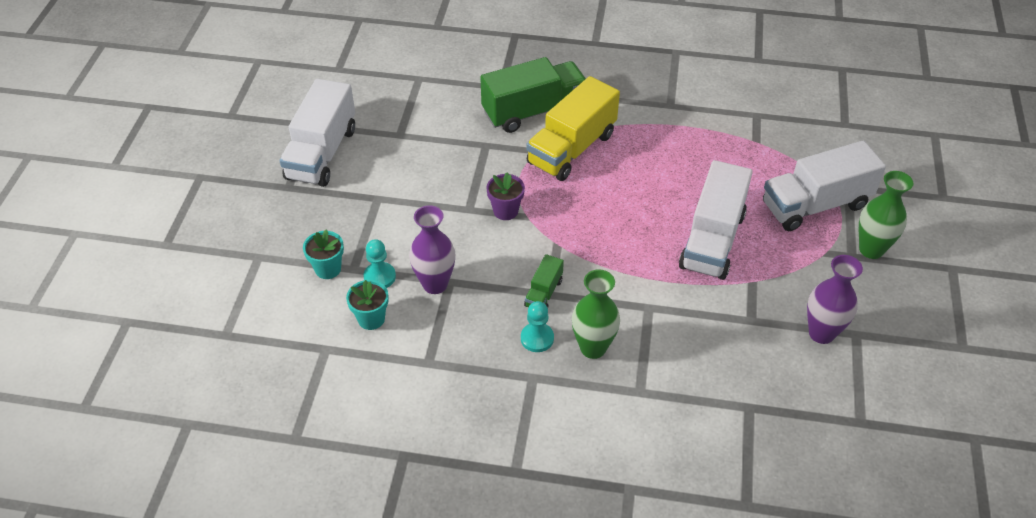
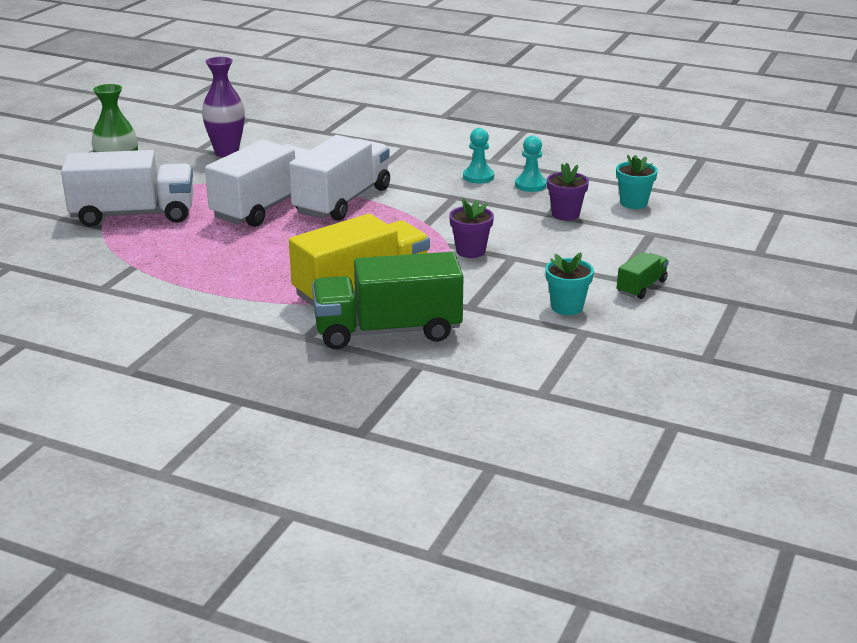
camera: 165 degrees left, 20 degrees down
(322, 153) = (692, 327): white truck -> white truck (342, 201)
(328, 269) = (679, 236): turquoise flower pot -> turquoise flower pot (567, 307)
(379, 277) = (622, 225): turquoise pawn -> turquoise pawn (530, 185)
(435, 284) = (565, 214): purple vase -> purple flower pot
(543, 293) = (458, 198): green truck -> green truck (641, 287)
(593, 348) = (431, 167): green vase -> none

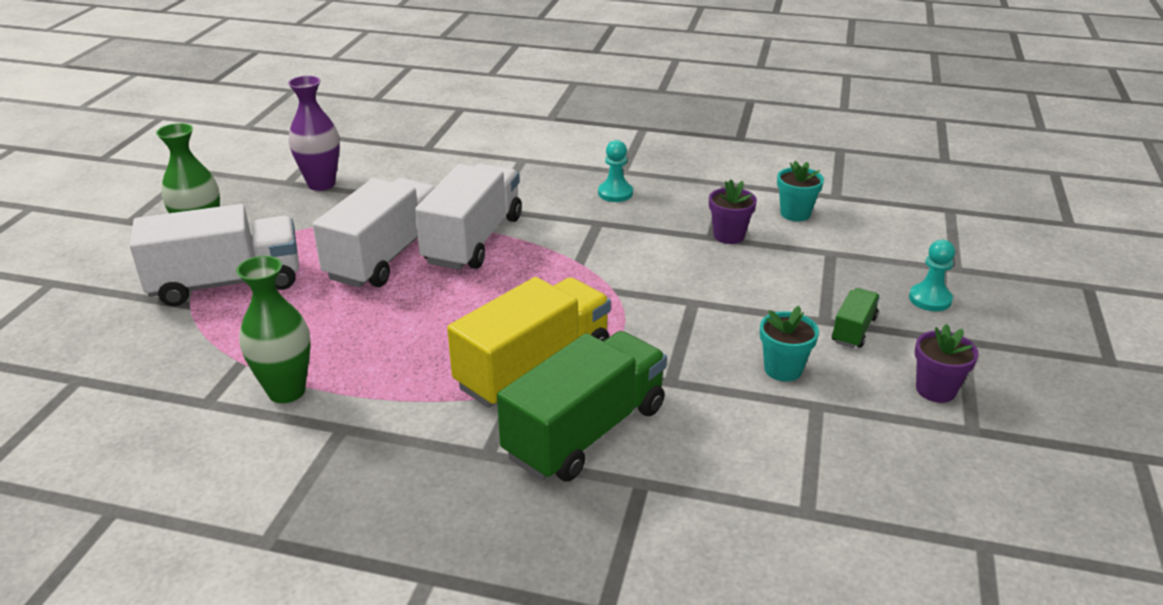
camera: 10 degrees left, 5 degrees up
(164, 286) = (286, 391): none -> green vase
(387, 331) = (585, 432): green truck -> green truck turned 150 degrees clockwise
(470, 251) = (643, 297): purple flower pot -> purple flower pot (935, 390)
(530, 185) = (676, 199): turquoise pawn -> turquoise pawn (930, 299)

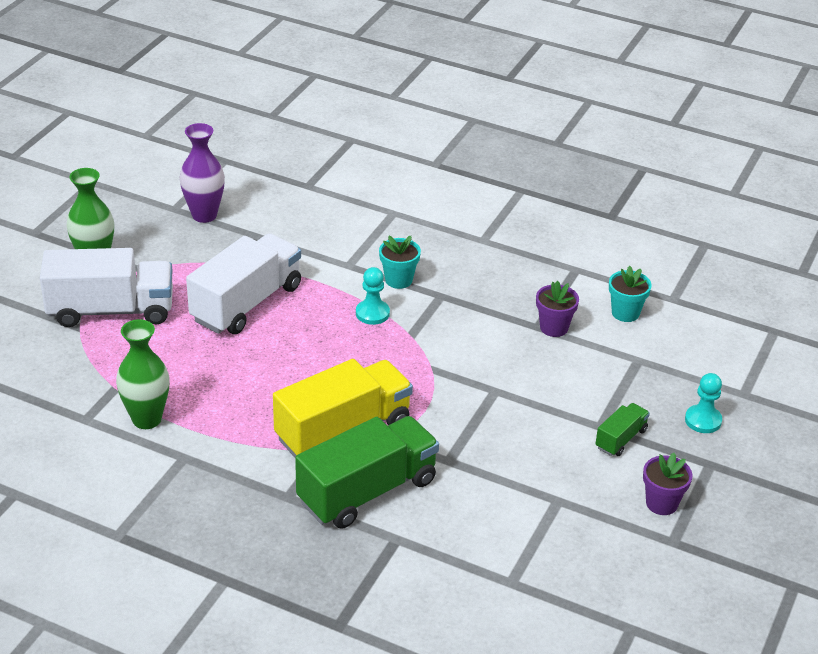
camera: 10 degrees right, 5 degrees up
(473, 240) = (325, 297): white truck -> none
(615, 193) = (467, 265): turquoise pawn -> turquoise pawn (372, 313)
(783, 369) = (544, 465): turquoise flower pot -> turquoise flower pot (398, 280)

